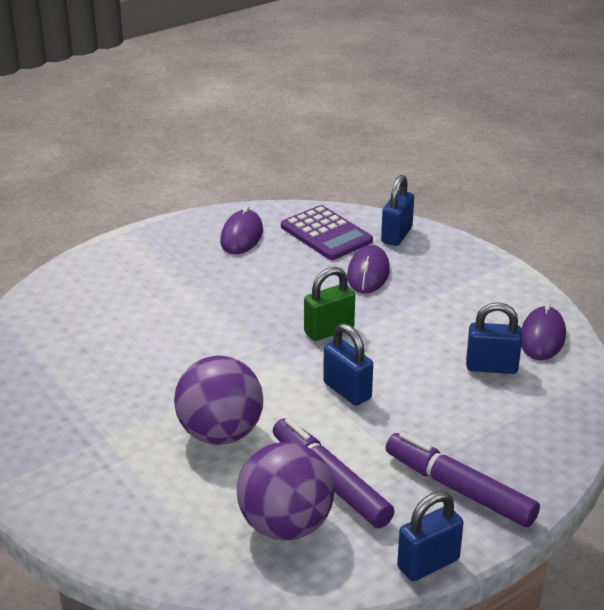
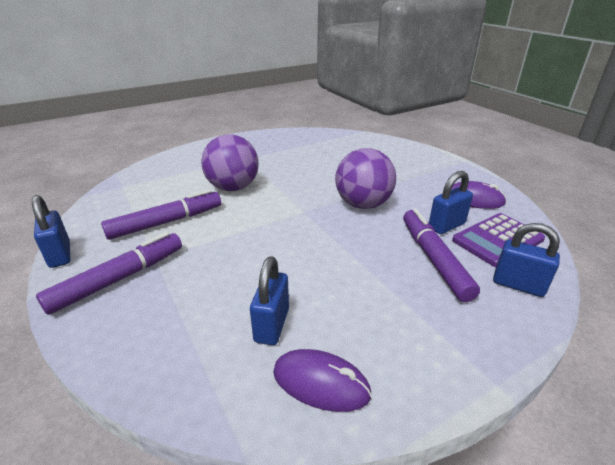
camera: 95 degrees right, 0 degrees up
(285, 525) = (139, 205): purple ball -> purple ball (363, 204)
(329, 330) = (340, 232): green padlock -> none
(347, 391) = (260, 235): blue padlock -> blue padlock (446, 226)
(368, 273) = (434, 259): purple mouse -> purple marker

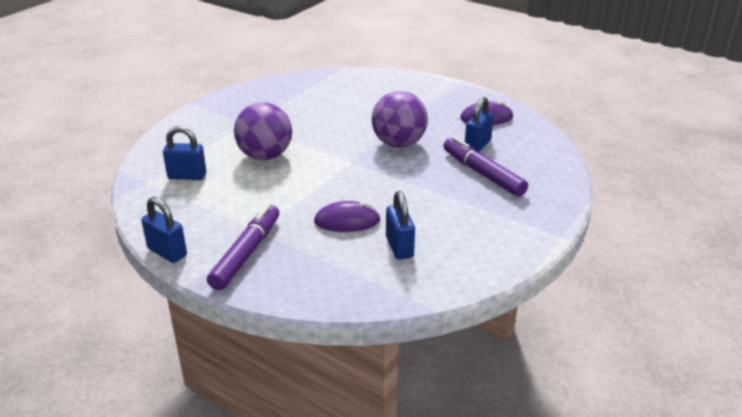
camera: 25 degrees left, 0 degrees up
(166, 222) = (235, 202): purple marker -> none
(321, 383) = (458, 267): purple mouse -> purple mouse (347, 221)
(497, 240) = (520, 147): purple calculator -> none
(518, 285) = (548, 176): blue padlock -> blue padlock (187, 176)

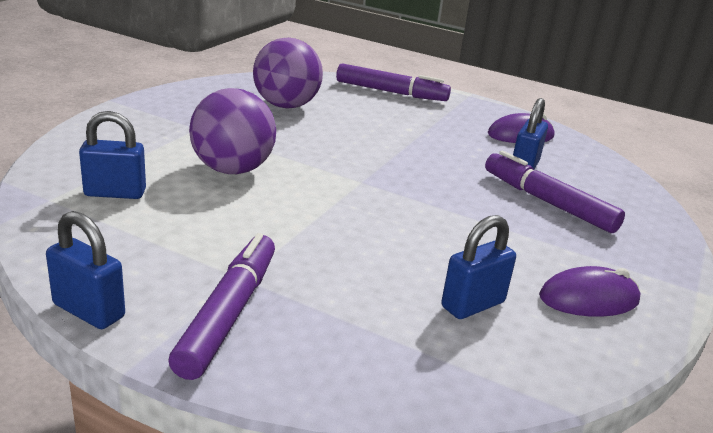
camera: 10 degrees left, 5 degrees down
(347, 221) = (379, 264): purple mouse -> purple mouse (588, 299)
(397, 84) = (391, 92): none -> purple marker
(399, 143) = (418, 161): purple ball -> purple ball (286, 105)
(399, 247) = (473, 304): blue padlock -> blue padlock turned 75 degrees clockwise

